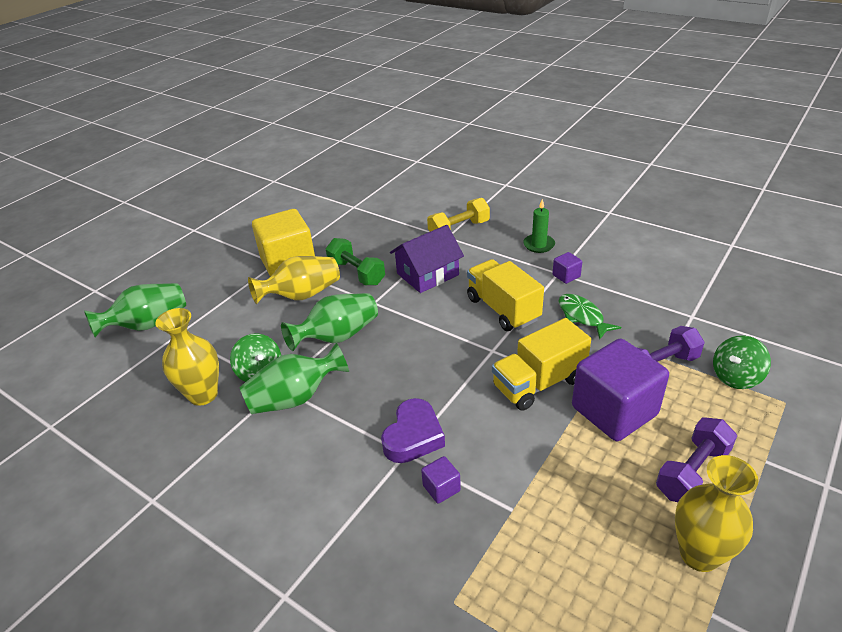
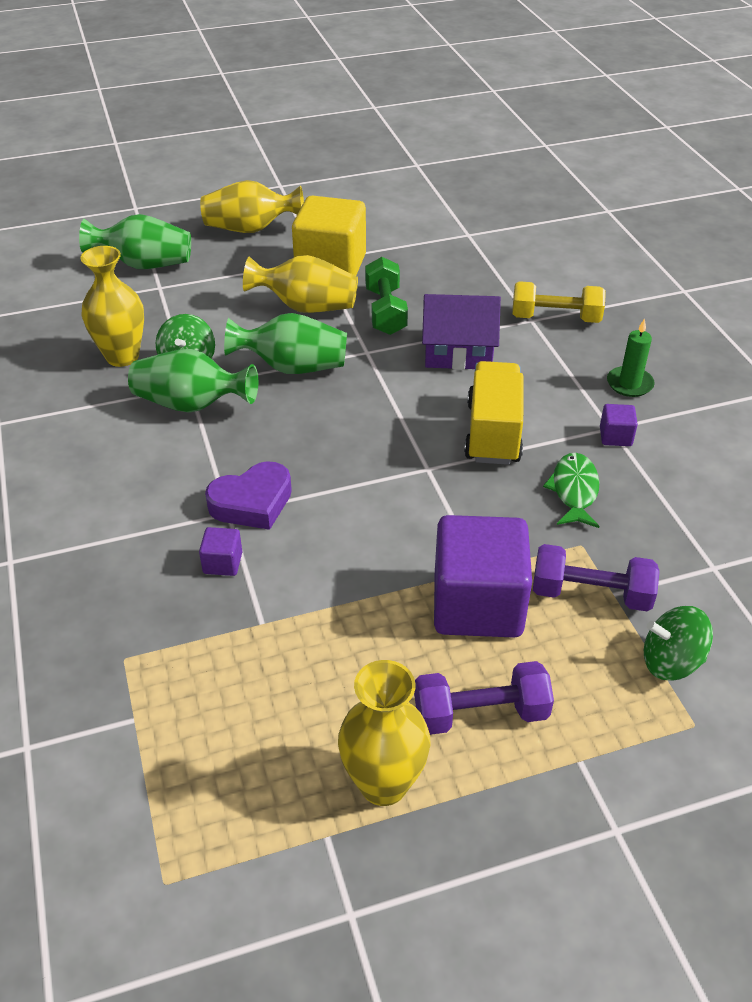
camera: 35 degrees right, 5 degrees up
(204, 265) = (250, 229): none -> yellow vase
(538, 383) = (433, 529): yellow truck -> none

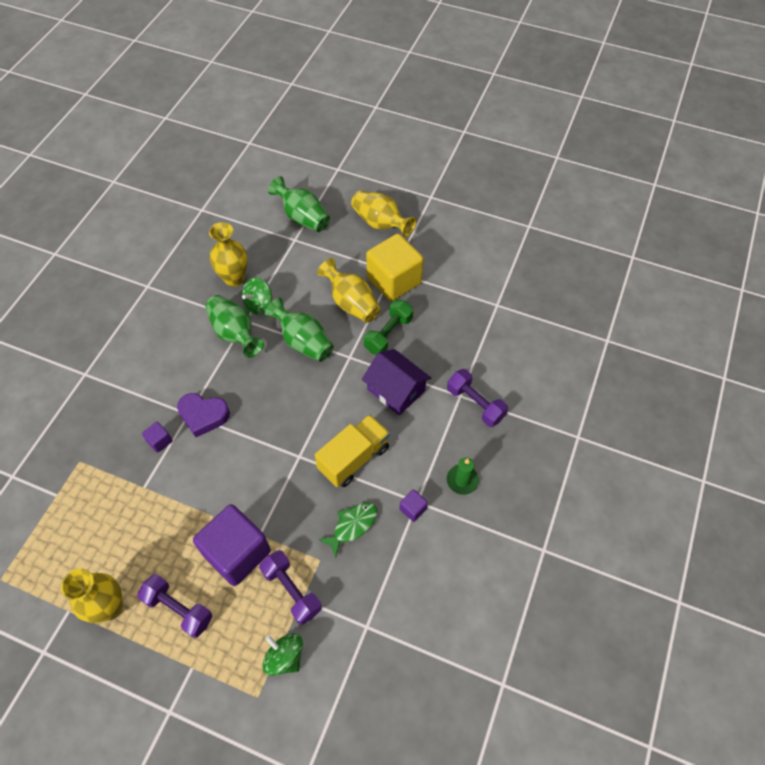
camera: 40 degrees right, 15 degrees up
(555, 318) = (475, 404): yellow dumbbell -> purple dumbbell

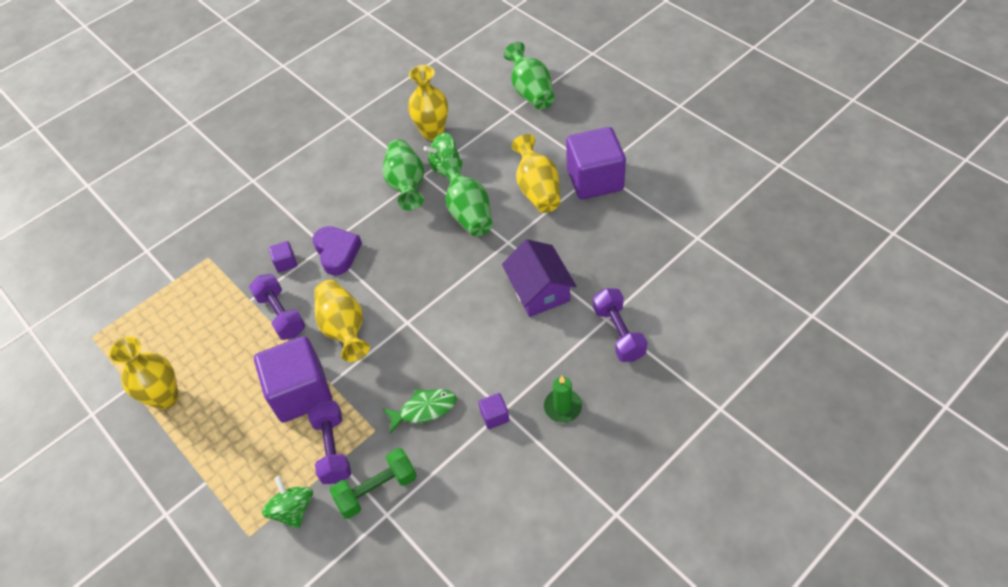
camera: 30 degrees right, 5 degrees down
(178, 609) = (222, 423): purple dumbbell -> purple dumbbell (281, 314)
(203, 416) = (337, 253): purple heart -> purple heart turned 150 degrees counterclockwise
(354, 458) = (460, 343): yellow truck -> none
(380, 223) = (610, 118): yellow vase -> yellow vase (344, 328)
(388, 334) = (560, 232): green dumbbell -> green dumbbell (377, 489)
(394, 280) = (594, 180): yellow cube -> purple cube

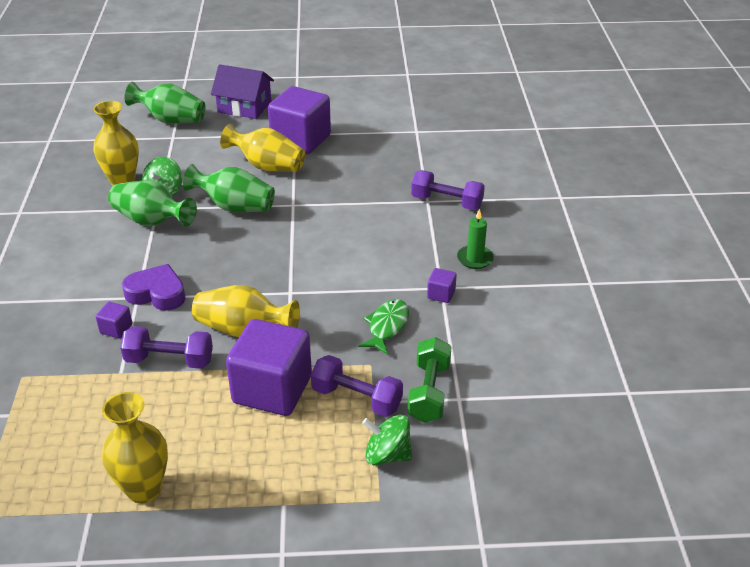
camera: 55 degrees left, 15 degrees down
(539, 290) = (359, 215): purple house -> purple house (244, 107)

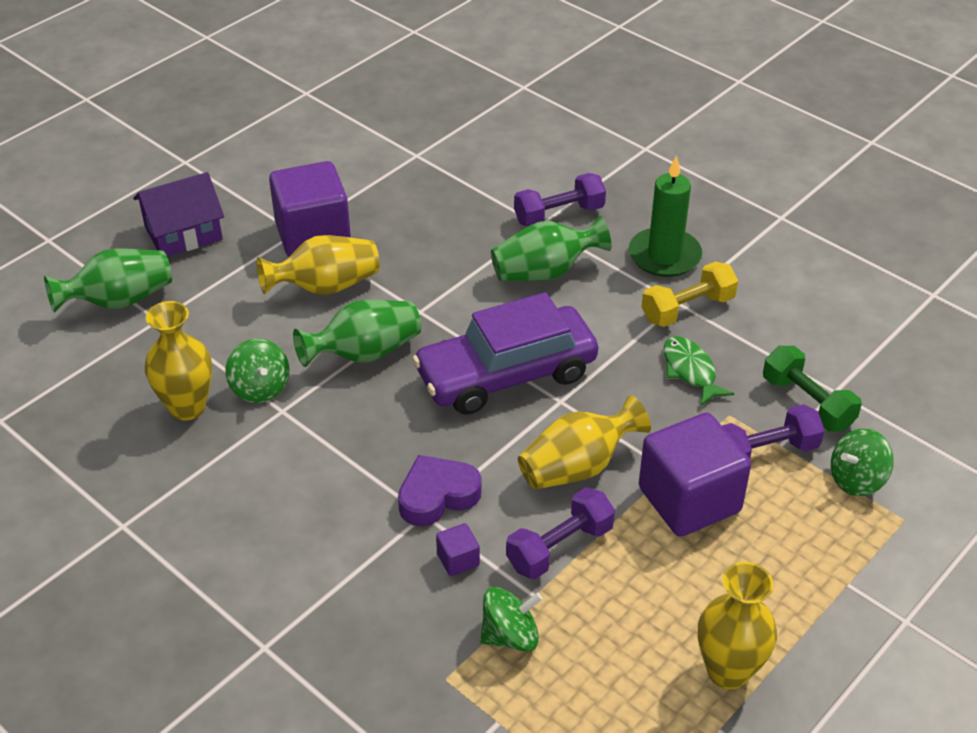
camera: 45 degrees left, 5 degrees up
(78, 381) = (510, 636): none -> green spinning top
(152, 221) = (301, 428): green vase -> green vase (545, 272)
(284, 261) = (506, 374): none -> purple car
(441, 294) = (687, 309): purple cube -> yellow dumbbell
(475, 259) = (664, 256): green candle -> green candle, size x1.65

